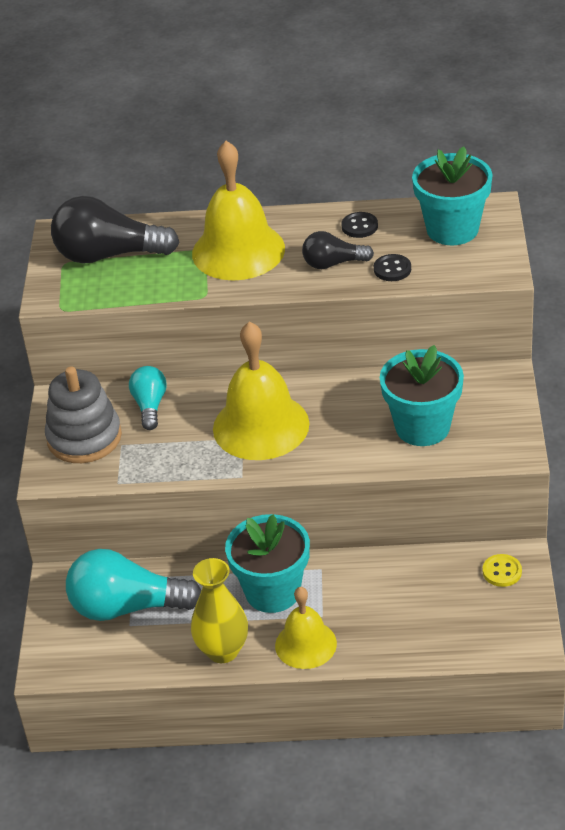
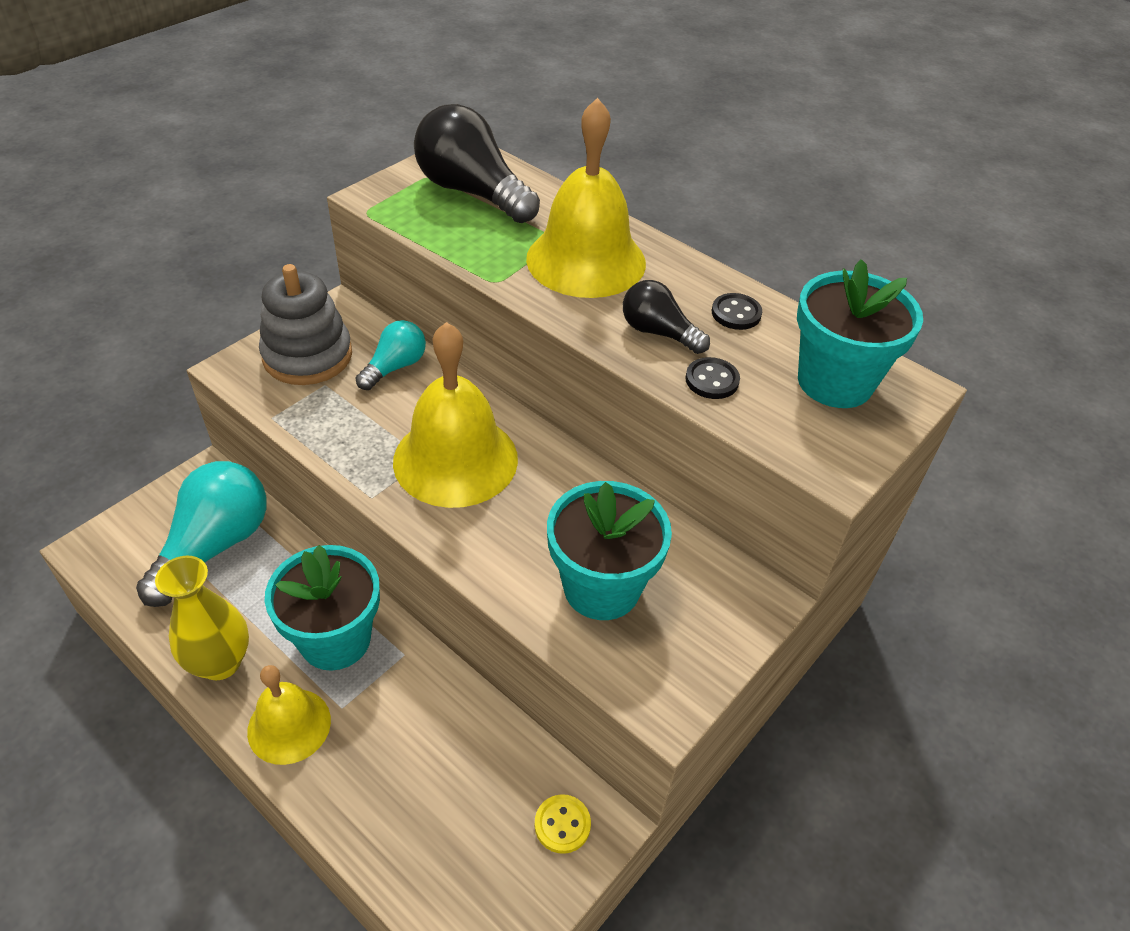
camera: 35 degrees right, 5 degrees up
(127, 607) = (215, 546): turquoise light bulb -> turquoise light bulb turned 75 degrees clockwise

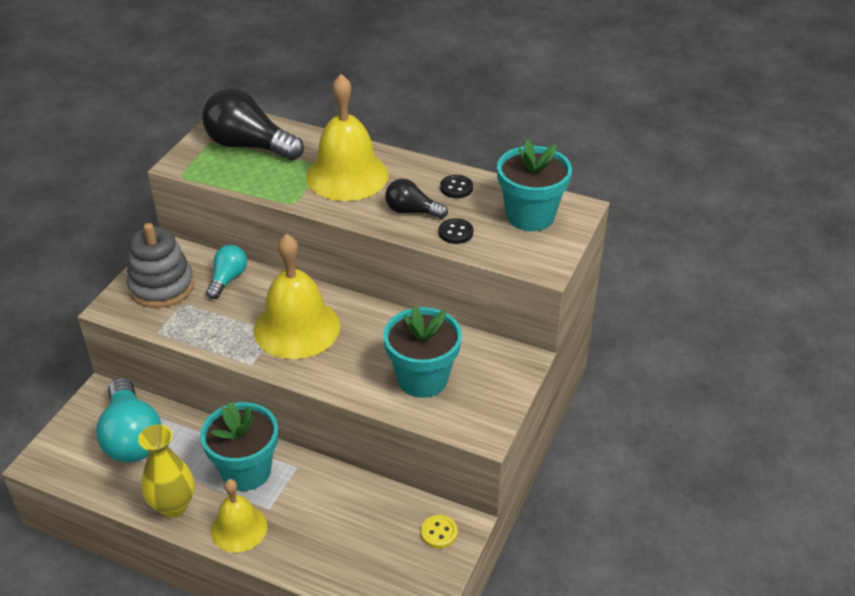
camera: 15 degrees left, 5 degrees down
(215, 546) = (132, 437): turquoise light bulb -> turquoise light bulb turned 150 degrees clockwise

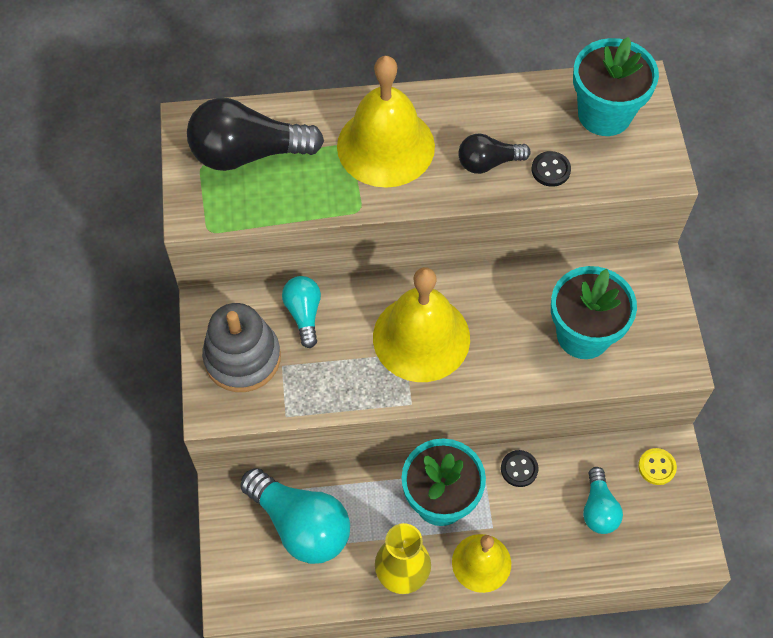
camera: 30 degrees left, 20 degrees up
(364, 538) = (598, 509): none -> turquoise light bulb
(456, 188) = (508, 111): black button -> black button (519, 469)

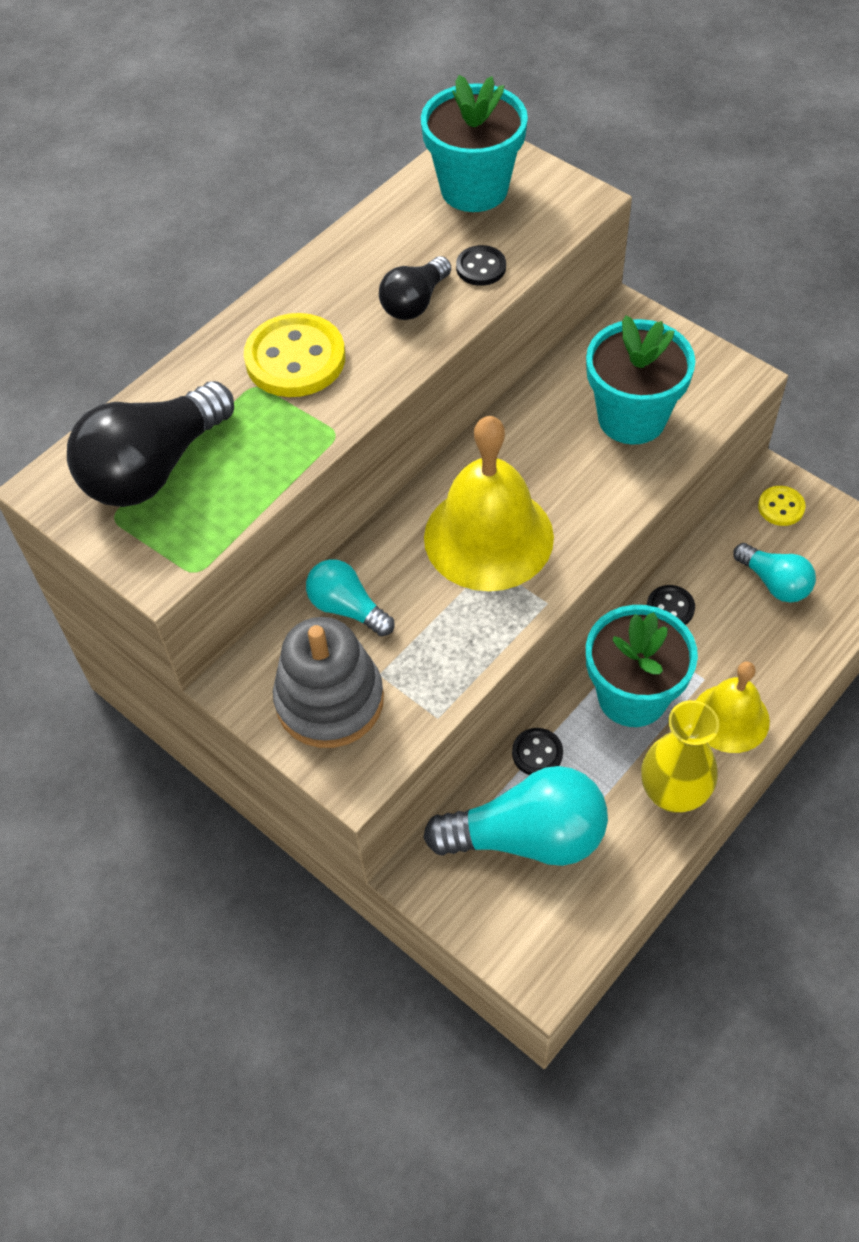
camera: 40 degrees left, 5 degrees down
(354, 484) = (537, 753): none -> black button
(385, 146) = (295, 359): yellow bell -> yellow button

